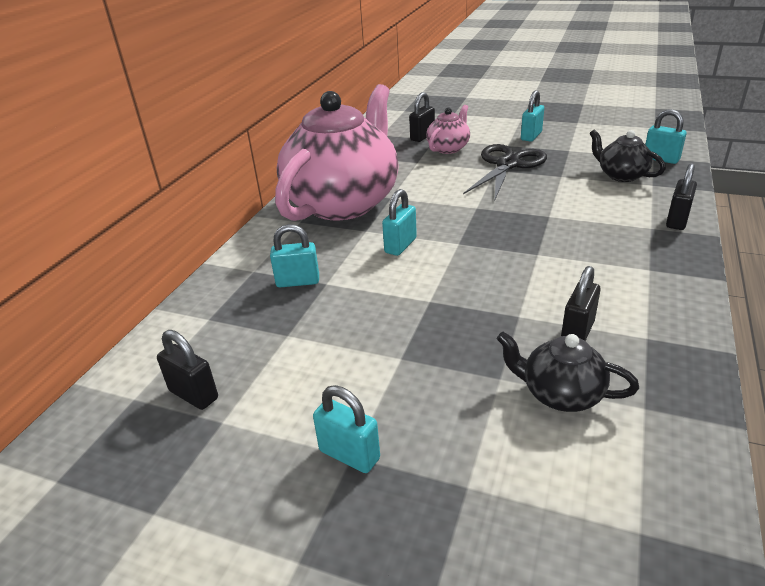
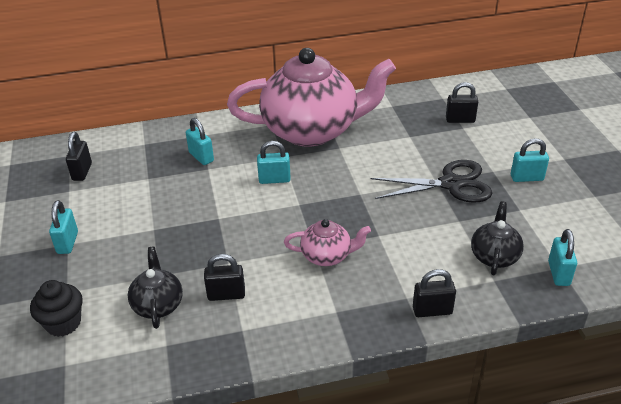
camera: 55 degrees right, 5 degrees up
(448, 148) = (451, 141): pink teapot -> pink teapot (327, 256)
(541, 509) = (63, 323): none -> black cupcake

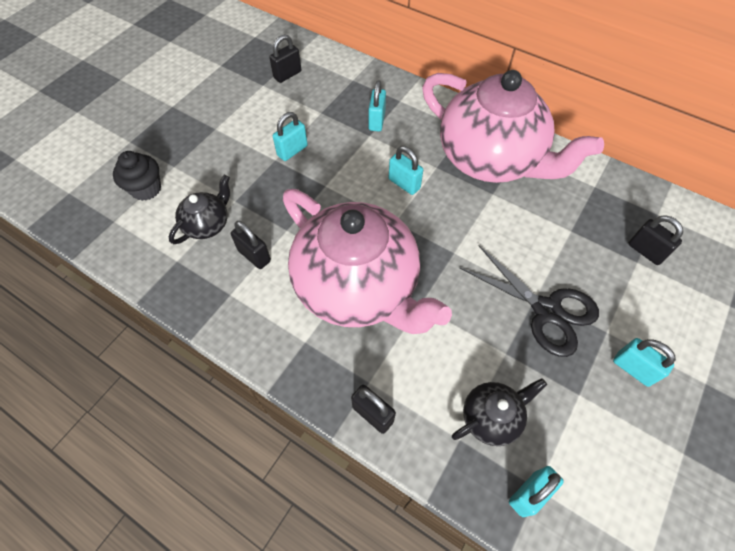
camera: 45 degrees right, 20 degrees up
(67, 243) = (216, 127): turquoise padlock -> turquoise padlock (292, 151)
(327, 256) = (358, 287): pink teapot -> pink teapot, size x2.33

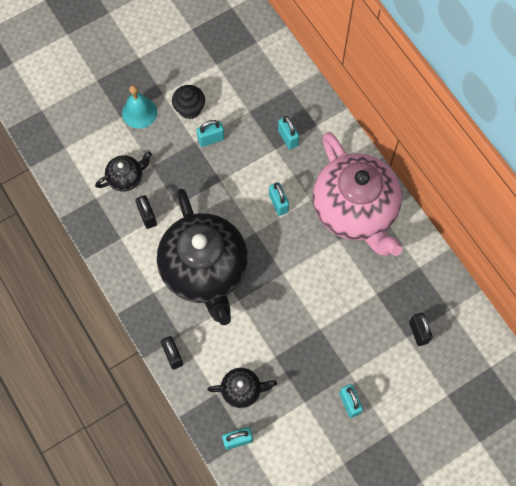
camera: 25 degrees right, 10 degrees up
(146, 189) = (95, 129): black cupcake -> black cupcake (189, 109)
(195, 154) = (139, 112): none -> turquoise bell
(287, 75) = (240, 61): black padlock -> none
(358, 287) = (205, 270): pink teapot -> black teapot
(377, 121) = (288, 138): turquoise padlock -> turquoise padlock turned 60 degrees counterclockwise
(546, 311) = (319, 342): black scissors -> none

